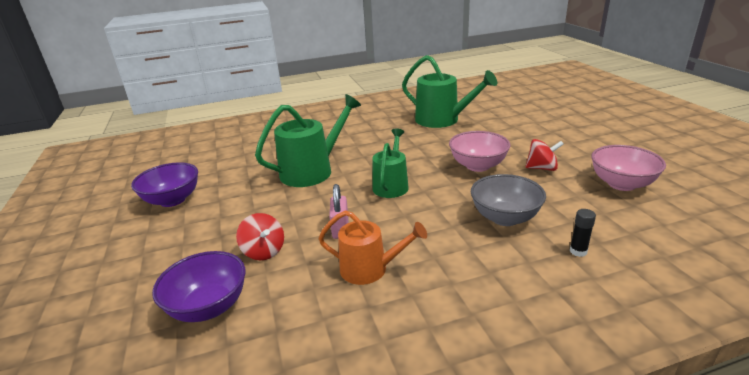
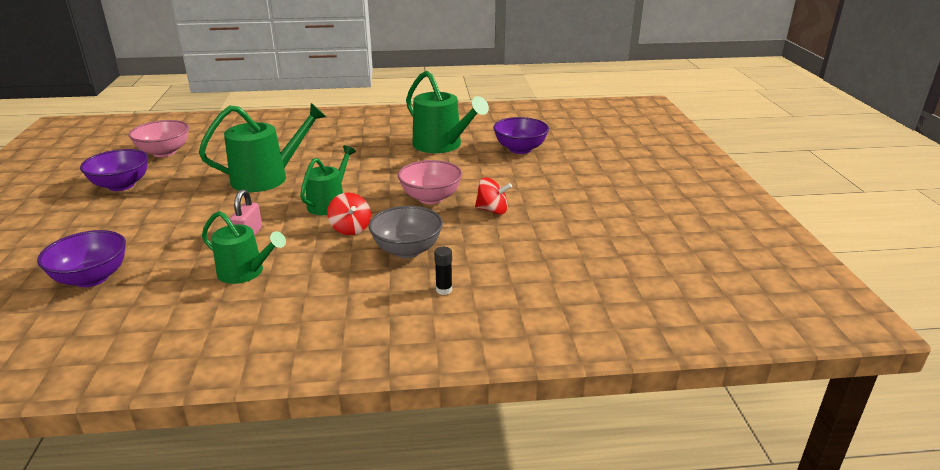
camera: 10 degrees right, 0 degrees up
(264, 251) = (168, 242): red spinning top -> red spinning top (350, 228)
(369, 269) = (245, 272): orange watering can -> green watering can
(510, 114) = (520, 149): none -> purple bowl
(621, 184) = (555, 238): pink bowl -> pink bowl (164, 152)

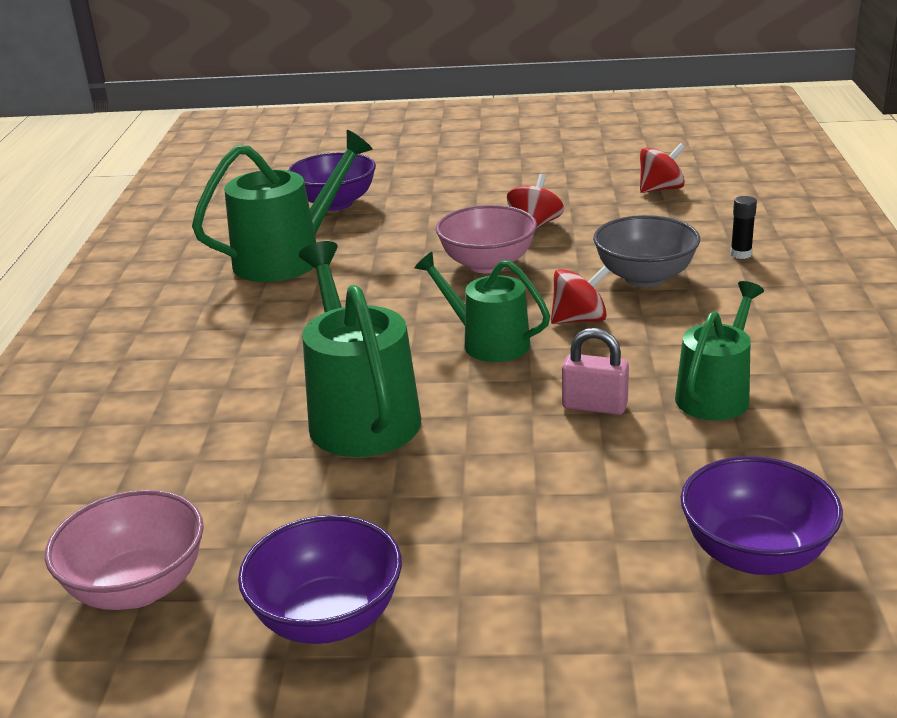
camera: 80 degrees left, 0 degrees up
(570, 258) = (661, 189): none -> red spinning top

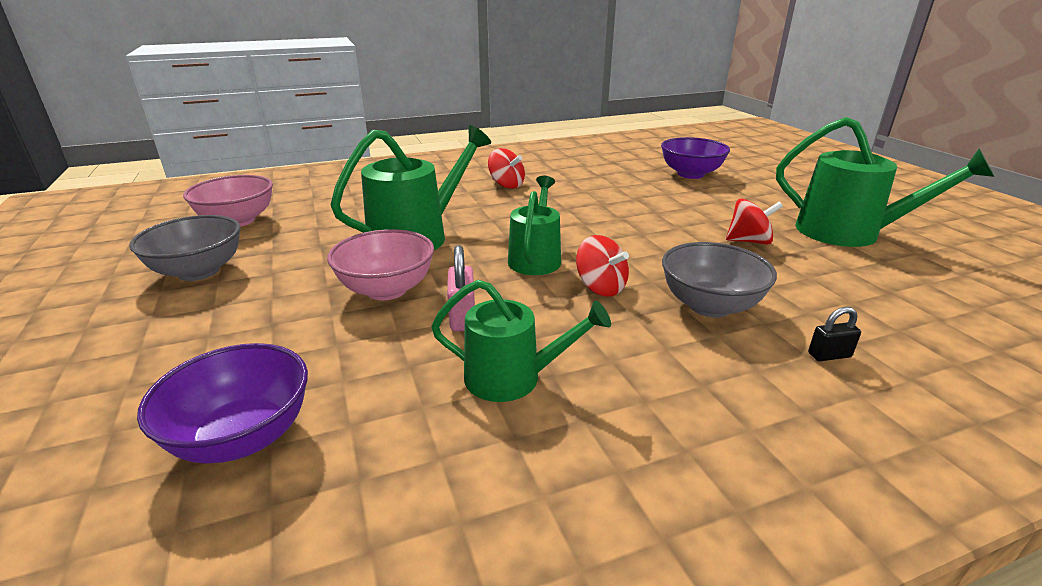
camera: 65 degrees right, 0 degrees up
(287, 258) = (598, 178): green watering can -> green watering can (847, 233)
(327, 618) = (199, 271): purple bowl -> grey bowl
(487, 264) = (657, 236): pink bowl -> pink bowl (387, 290)
(661, 189) = (916, 285): red spinning top -> red spinning top (506, 185)
(741, 254) = (829, 355): black glue stick -> black padlock

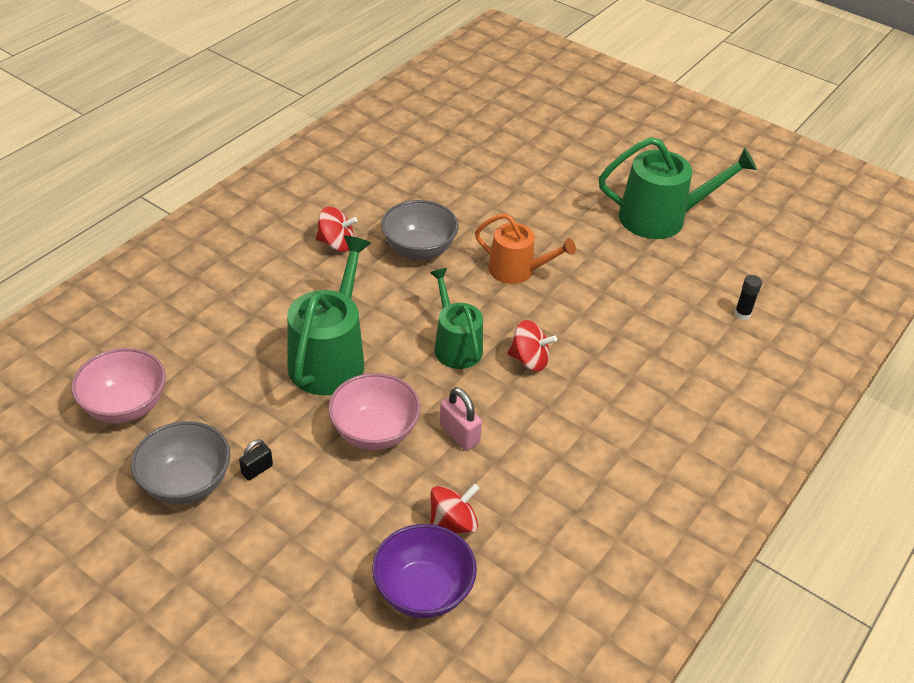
camera: 35 degrees left, 15 degrees up
(512, 378) = (538, 471): green watering can -> none
(650, 230) = (517, 270): none -> orange watering can
(690, 174) = (494, 163): purple bowl -> none
(710, 306) = (612, 349): grey bowl -> grey bowl (419, 249)
(749, 241) = (598, 258): red spinning top -> red spinning top (452, 524)
(829, 355) = (702, 366): black padlock -> black padlock (257, 470)
(923, 326) = (742, 314): none -> black glue stick

